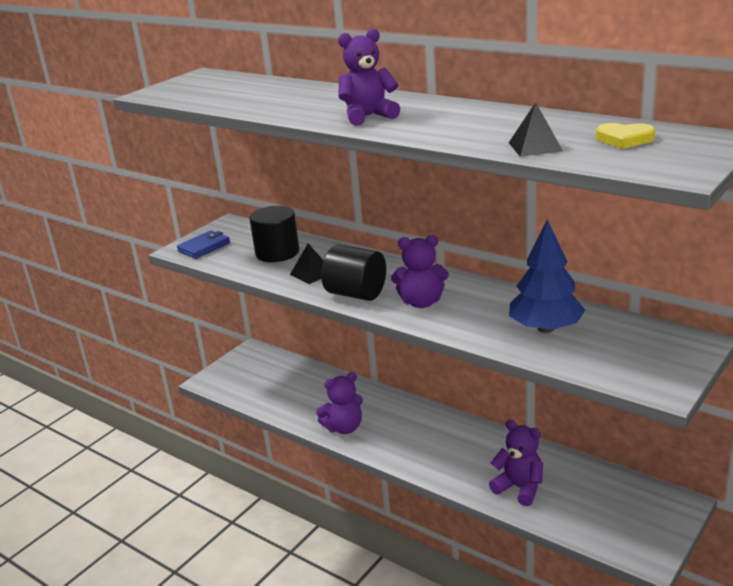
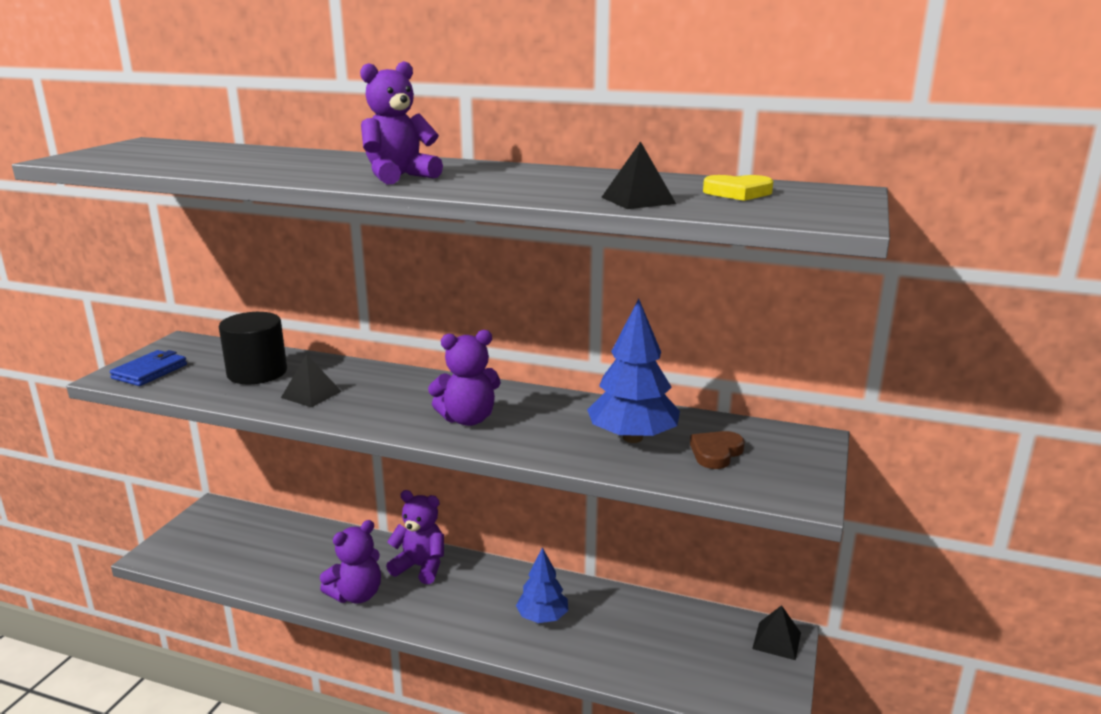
camera: 20 degrees left, 5 degrees down
(356, 294) = (378, 415): black cylinder -> none
(481, 462) = (542, 617): none -> blue tree
(519, 488) = (597, 643): purple teddy bear -> purple teddy bear (420, 567)
(609, 347) = (716, 453): none -> brown heart
(673, 506) = (776, 640): none -> black pyramid

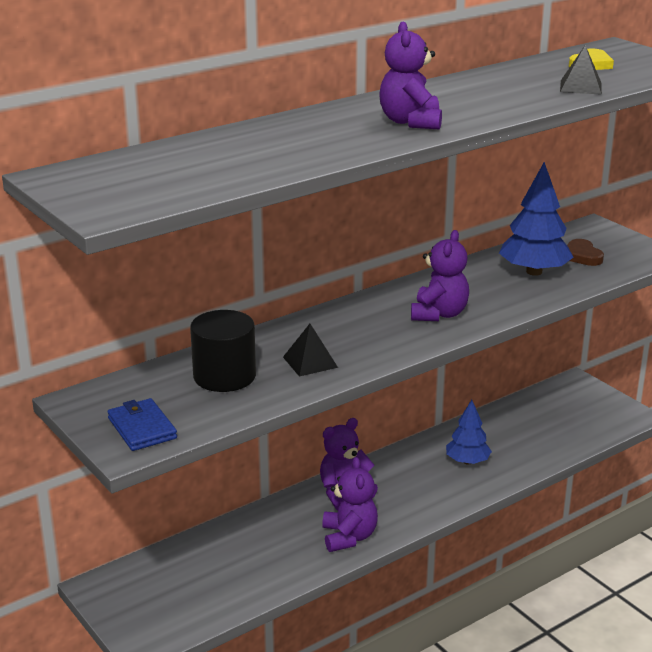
camera: 55 degrees left, 5 degrees up
(776, 640) = (577, 386): black pyramid -> none

